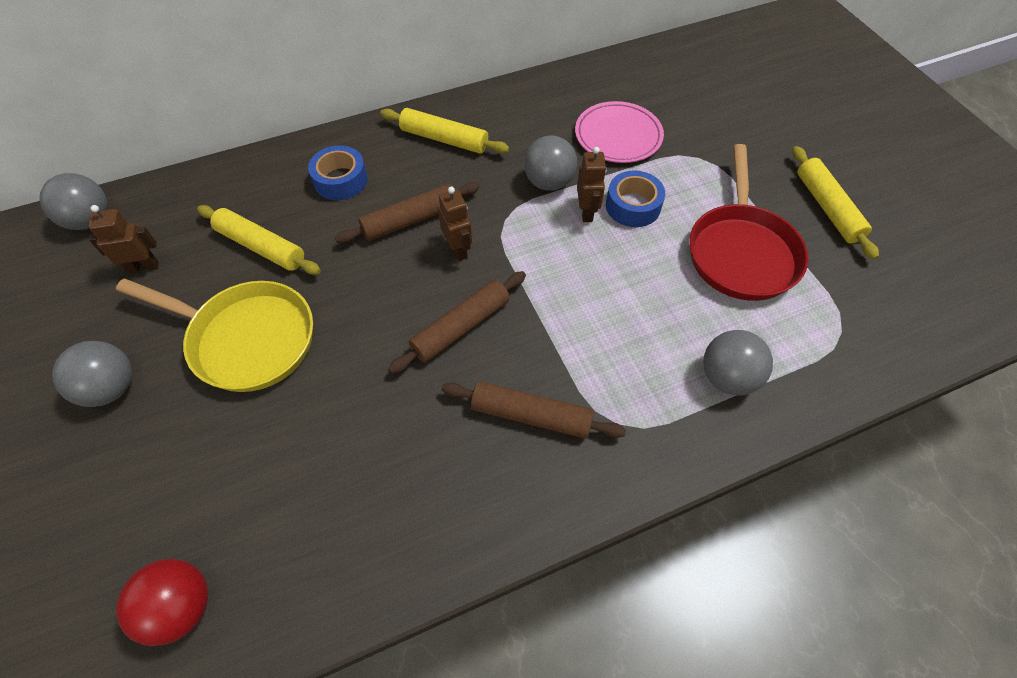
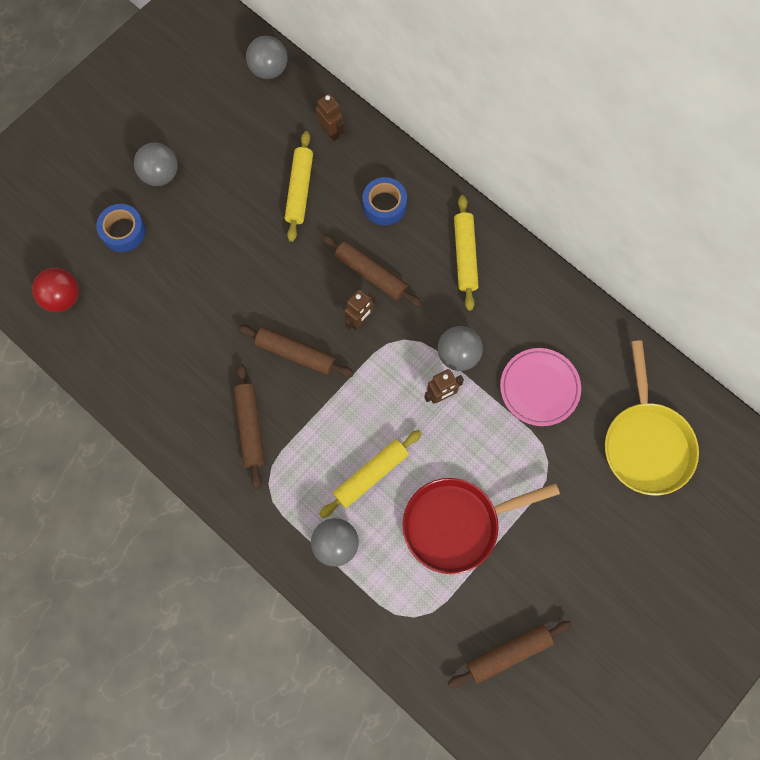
camera: 65 degrees right, 15 degrees up
(144, 267) = (249, 129): brown robot -> brown robot (331, 132)
(246, 339) = (226, 227): yellow pan -> yellow pan (646, 443)
(633, 206) = (465, 427): blue tape -> blue tape (123, 231)
(827, 208) = (540, 582): yellow rolling pin -> yellow rolling pin (371, 475)
(903, 261) = (508, 654): none -> brown rolling pin

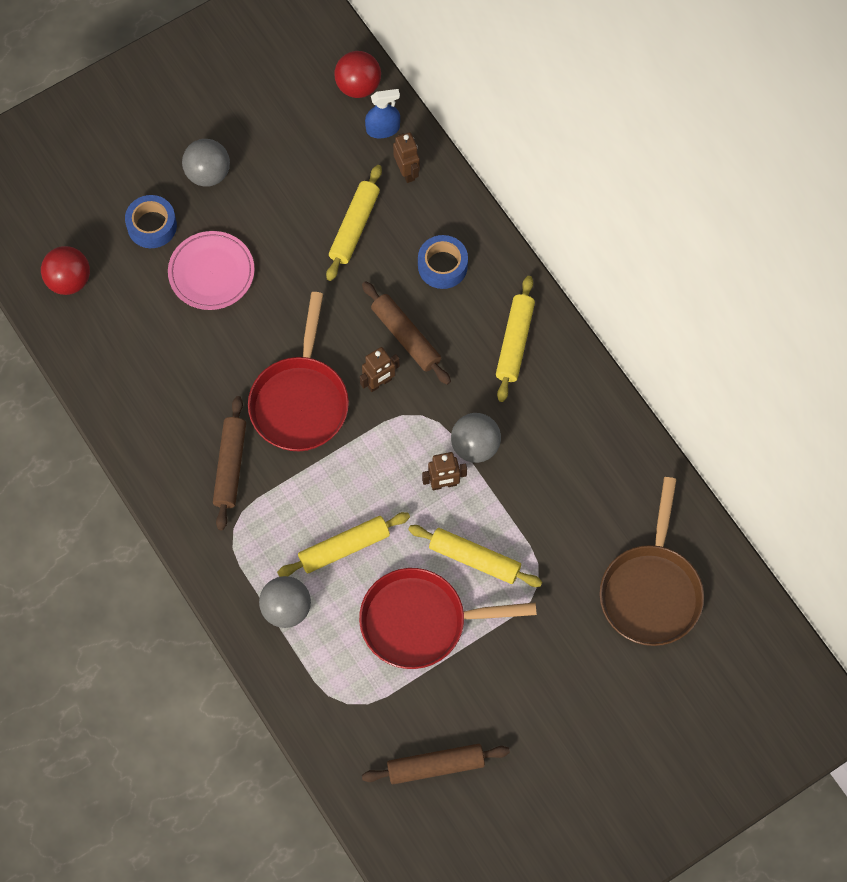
camera: 15 degrees right, 5 degrees down
(269, 69) = (358, 86): grey ball -> red ball
(295, 354) = (300, 401): brown rolling pin -> red pan
(300, 100) = (383, 129): none -> blue spray bottle
(487, 455) = (474, 559): none -> yellow rolling pin
(539, 388) = (553, 503): pink plate -> pink plate (211, 273)
(646, 443) = (651, 591): yellow pan -> brown pan

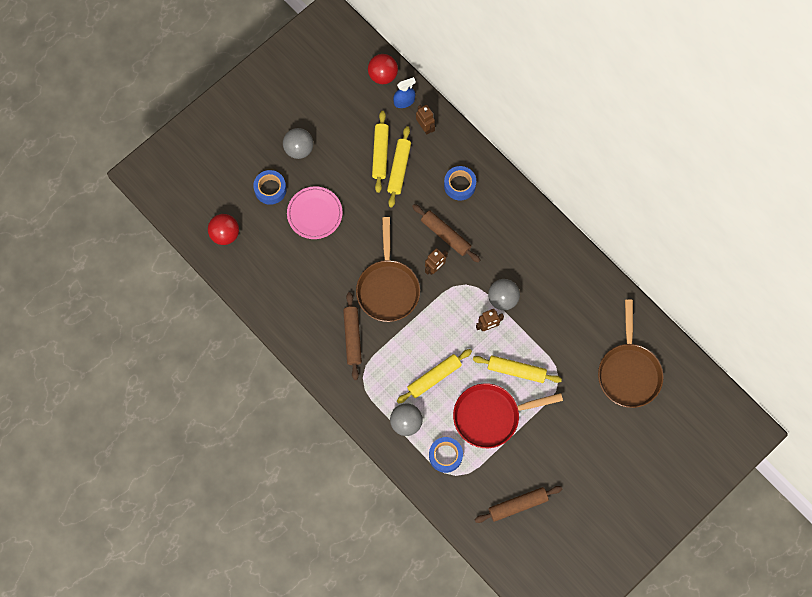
camera: 10 degrees left, 5 degrees up
(300, 401) = (388, 288): red pan -> brown pan
(337, 670) = (445, 455): none -> blue tape
(515, 342) = (514, 227): yellow rolling pin -> yellow rolling pin (380, 154)

